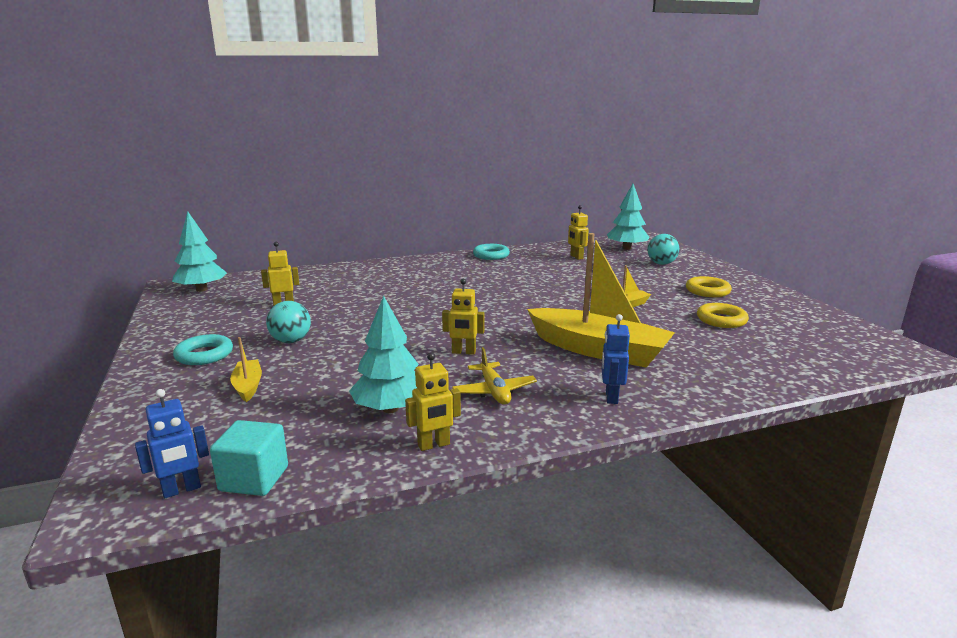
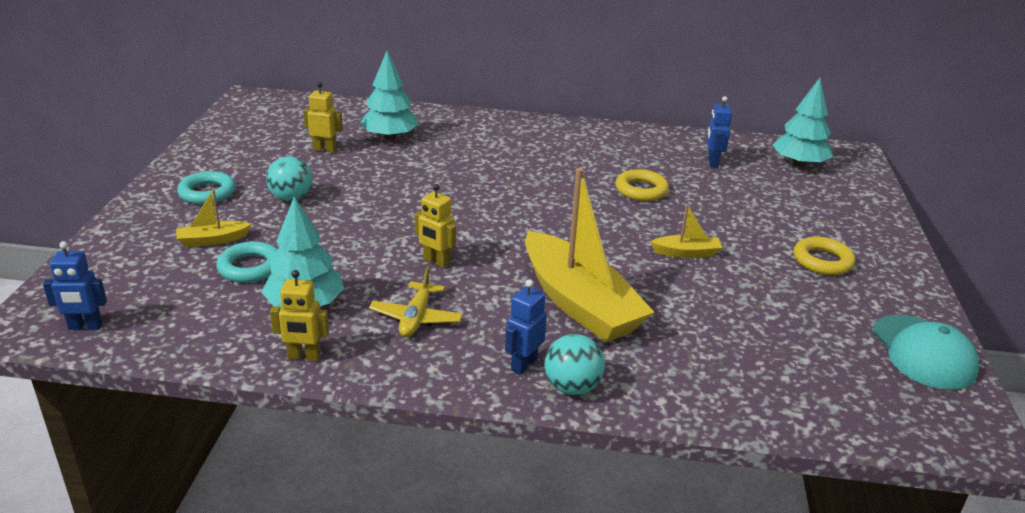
camera: 25 degrees right, 10 degrees up
(201, 289) = (268, 109): turquoise tree -> turquoise tree (389, 137)
(248, 386) = (212, 240): yellow boat -> yellow boat turned 120 degrees counterclockwise
(254, 479) = (140, 336): turquoise cube -> none
(491, 255) = (608, 134): turquoise ring -> turquoise ring (250, 267)
(576, 257) = (712, 162): yellow robot -> blue robot
(661, 264) = (815, 201): turquoise ball -> turquoise ball (572, 387)
(721, 320) = (782, 308): yellow ring -> yellow ring (641, 190)
(823, 321) = (923, 352): none -> turquoise cap

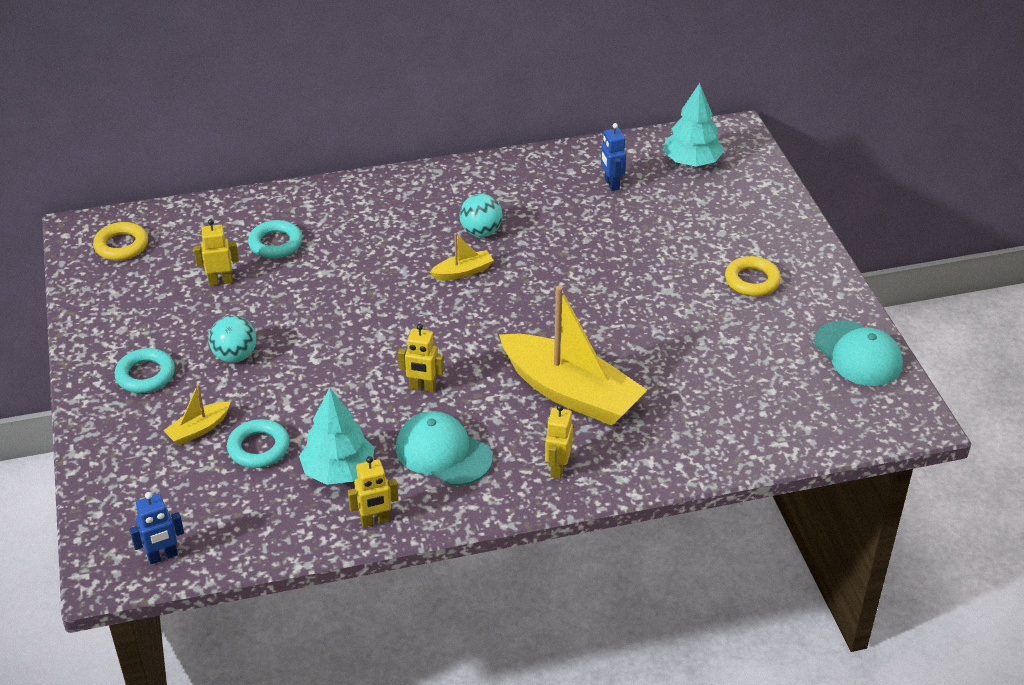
camera: 20 degrees left, 10 degrees up
(389, 137) = (275, 243): turquoise tree -> turquoise ring
(416, 318) = (443, 452): yellow plane -> turquoise cap
(523, 364) = (557, 468): blue robot -> yellow robot
(572, 387) = (606, 476): turquoise ball -> turquoise ball (481, 232)
(641, 190) = (561, 242): yellow ring -> yellow ring (121, 245)
(686, 253) = (635, 307): yellow boat -> yellow boat (463, 272)

